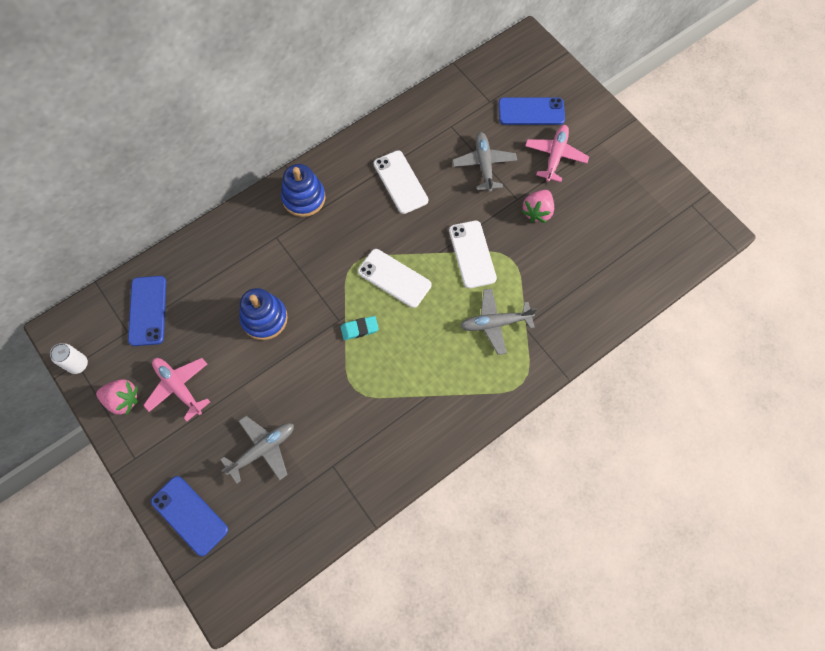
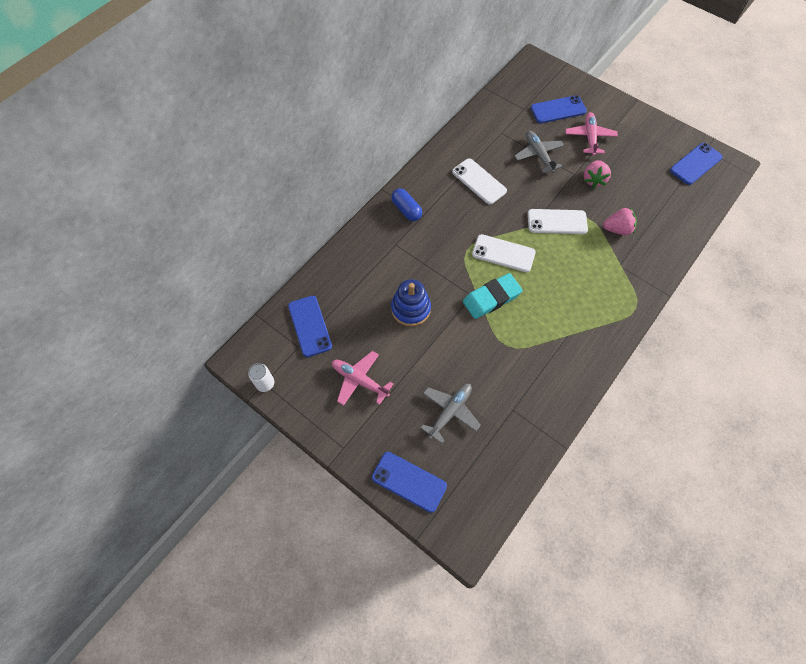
camera: 15 degrees left, 5 degrees down
(123, 400) = (315, 402): pink strawberry -> pink strawberry (617, 229)
(304, 198) = (406, 210): blue stacking toy -> blue capsule
(359, 329) = (491, 298): turquoise eraser -> turquoise eraser, size x1.80
(472, 254) = (557, 222): white phone -> white phone turned 60 degrees counterclockwise
(495, 323) = (596, 268): grey plane -> none
(672, 220) = (695, 164): none -> blue phone

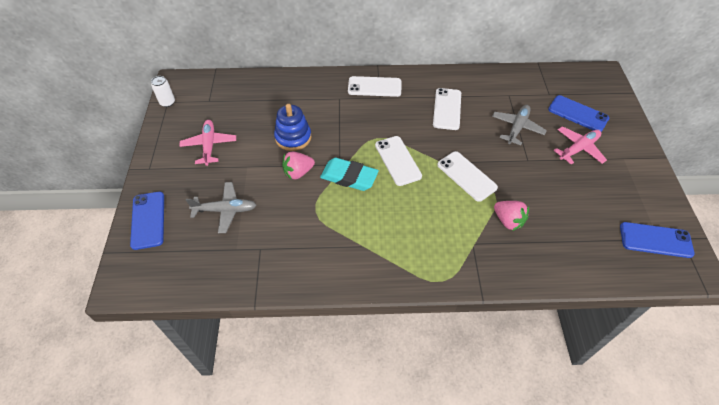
camera: 50 degrees right, 10 degrees down
(309, 326) = (230, 96): blue phone -> none
(406, 210) = (374, 87): blue capsule -> white phone
(593, 180) = (538, 176): pink strawberry -> pink strawberry (298, 172)

